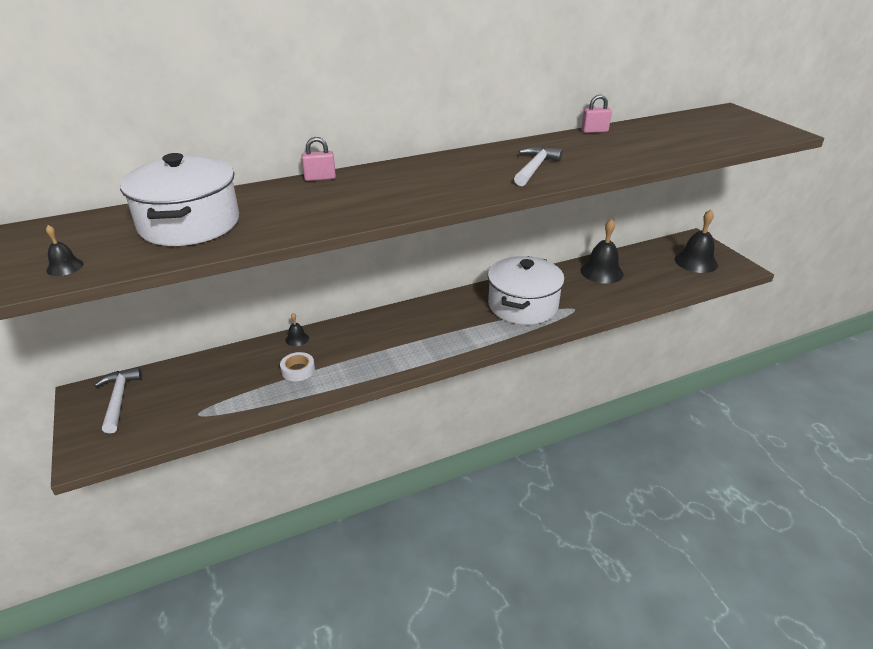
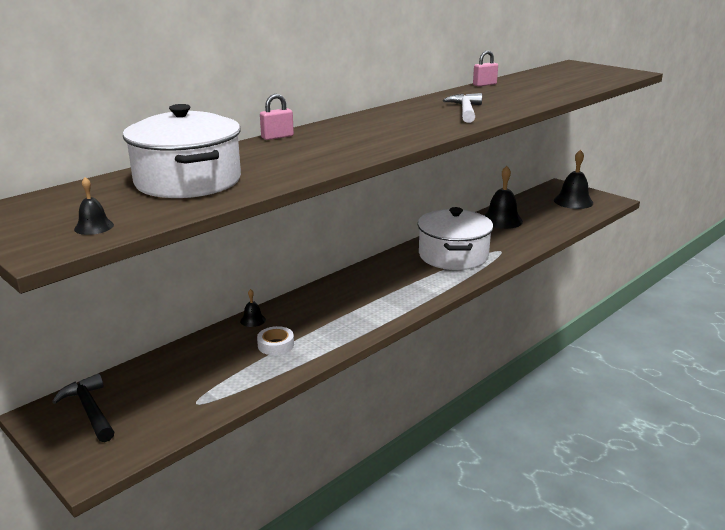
camera: 20 degrees left, 10 degrees down
(119, 399) = (89, 410): white hammer -> black hammer

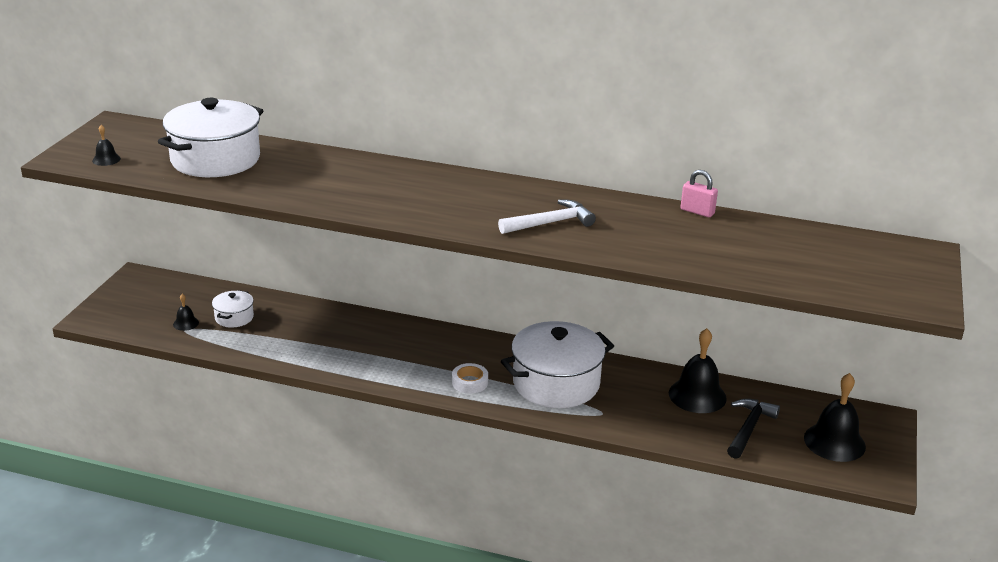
camera: 60 degrees right, 5 degrees up
(89, 410) = (152, 291): black hammer -> black hammer (748, 428)
(209, 368) = (234, 317): none -> white pot
(253, 320) = (322, 310): black bell -> black bell (186, 323)
(276, 345) = (289, 335): white tape -> white tape (469, 382)
(277, 137) = (361, 158): pink padlock -> none

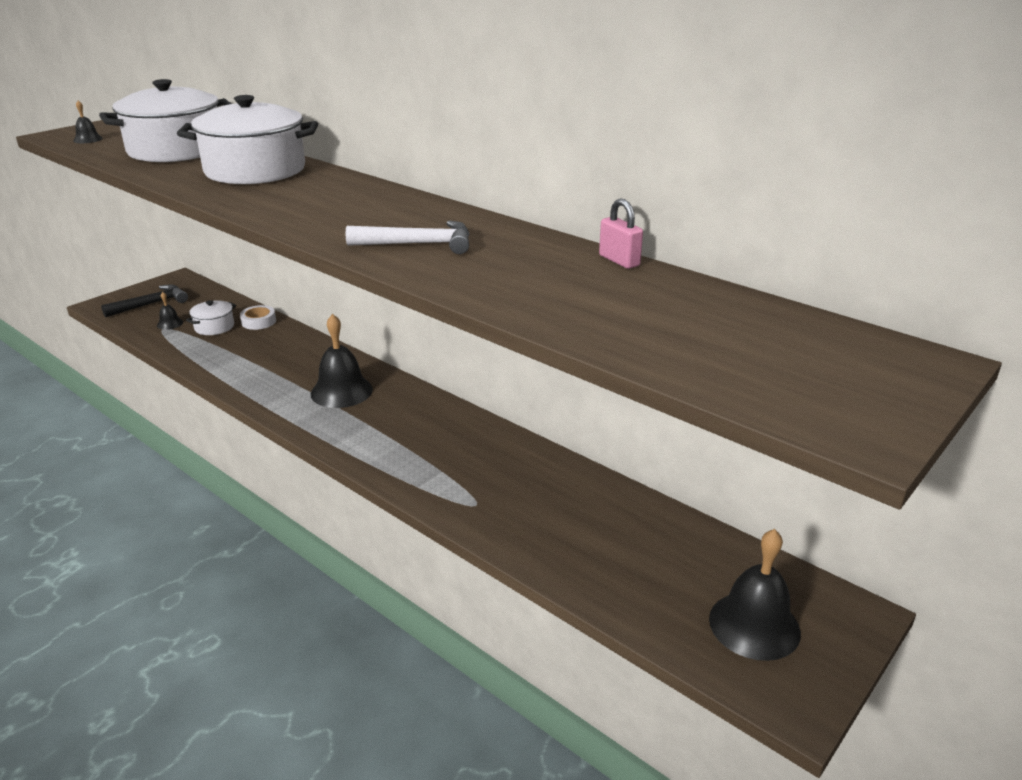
camera: 25 degrees right, 0 degrees up
(469, 382) = (363, 435): white tape -> white tape (258, 322)
(556, 383) = (454, 458): white pot -> white pot (255, 170)
(697, 395) = (609, 513): black bell -> black bell (341, 391)
(748, 428) = (644, 572): black hammer -> black hammer (151, 304)

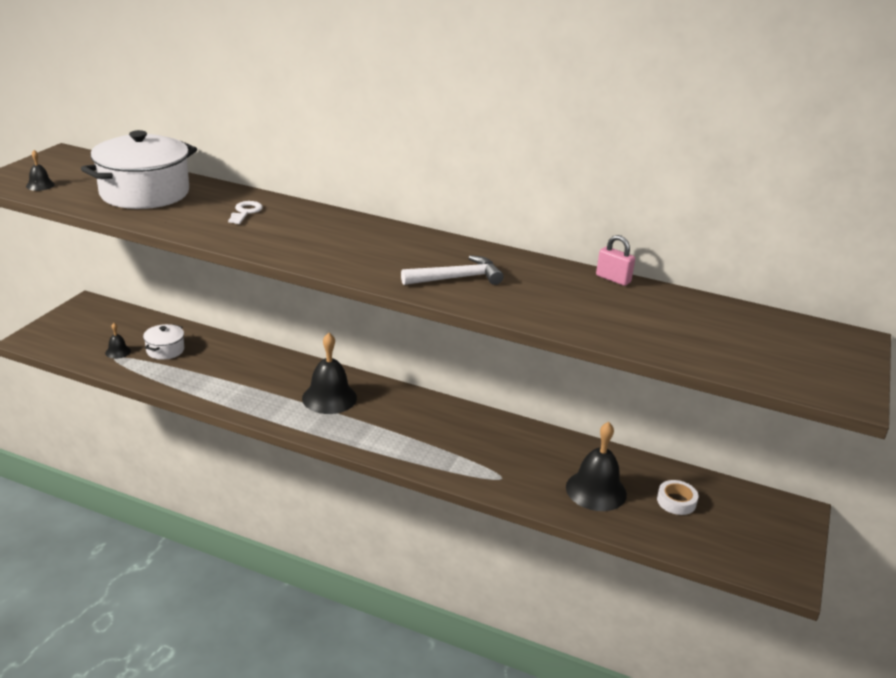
camera: 20 degrees left, 0 degrees up
(151, 304) = (82, 333): black hammer -> none
(255, 170) = (245, 212): white pot -> white key
(258, 322) = (204, 340): white tape -> white tape (676, 501)
(754, 625) = (739, 531): black bell -> black bell (596, 490)

